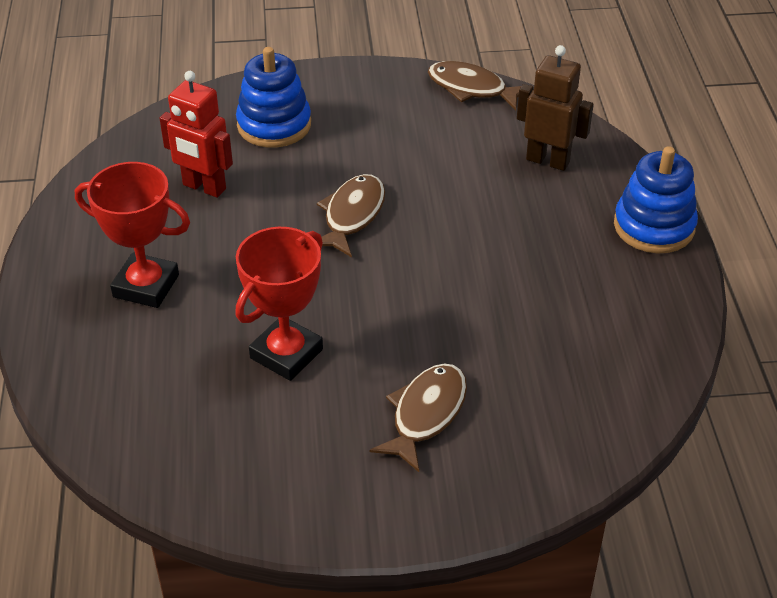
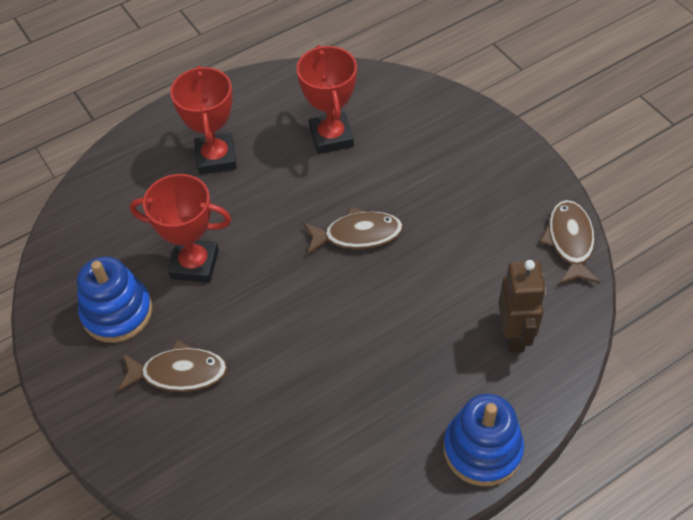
camera: 65 degrees right, 10 degrees up
(204, 187) = (331, 137): red robot -> red trophy
(274, 125) = (427, 141): blue stacking toy -> blue stacking toy (117, 312)

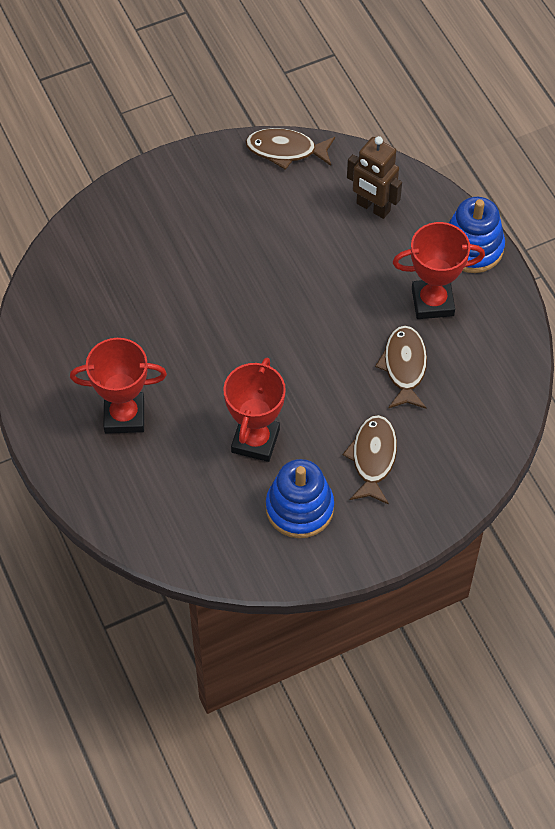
camera: 85 degrees left, 5 degrees up
(331, 137) = (121, 313): red trophy -> red trophy (432, 302)
(358, 235) = (247, 305): brown fish -> brown fish (404, 366)
(514, 335) = (373, 207): brown robot -> brown robot turned 150 degrees counterclockwise

